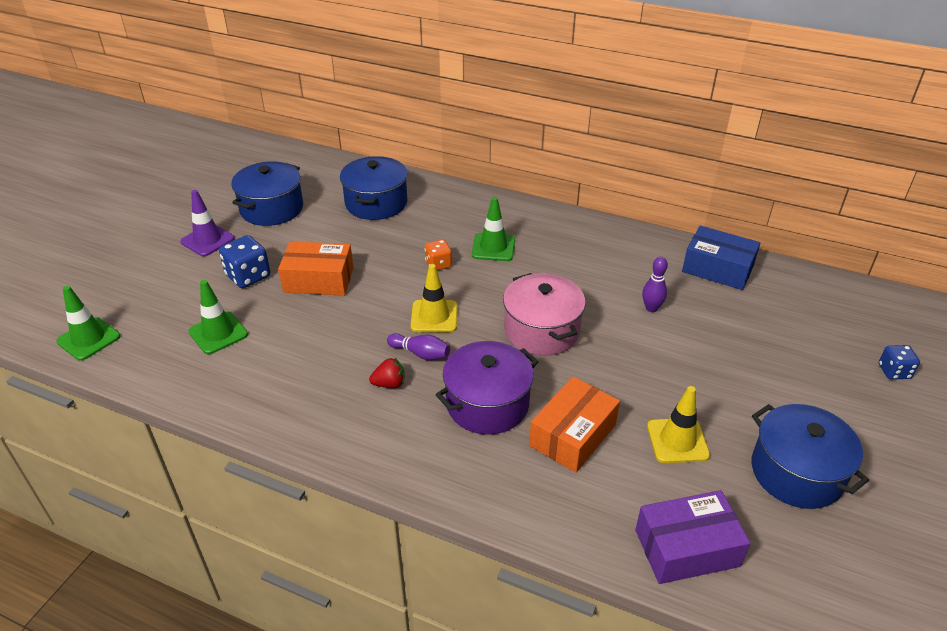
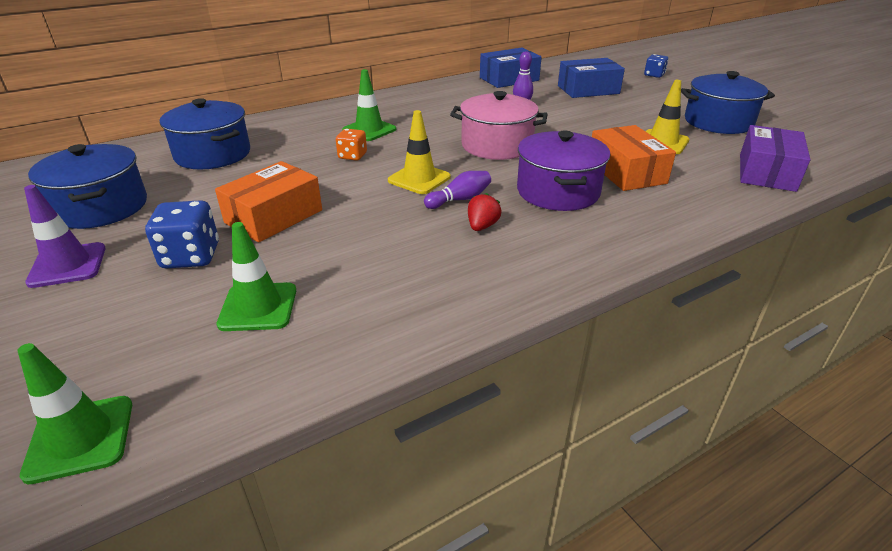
camera: 55 degrees left, 5 degrees down
(764, 335) = (588, 90): none -> blue box

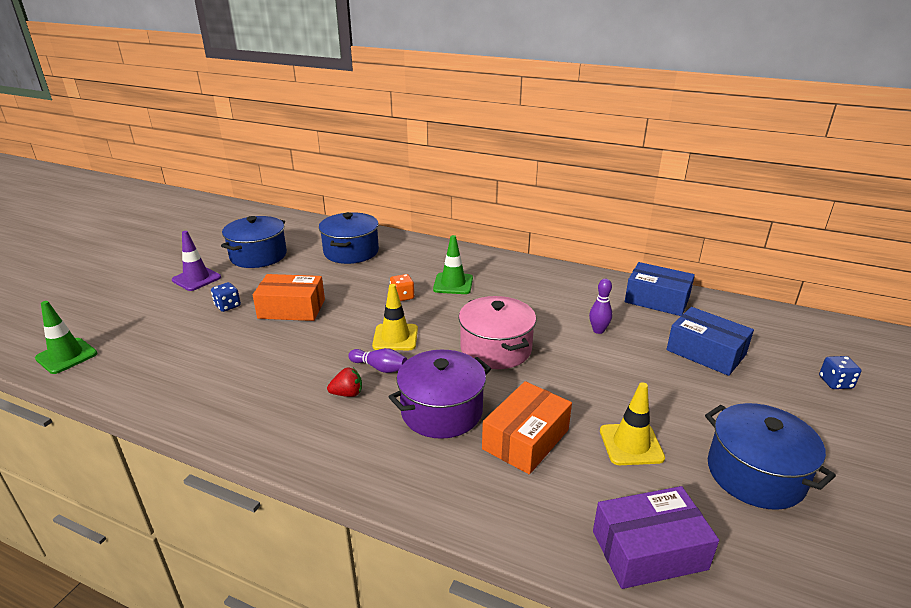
camera: 55 degrees right, 5 degrees down
(191, 256) = (227, 306): blue dice -> blue dice, size x0.63
(258, 307) = (190, 351): green traffic cone -> none

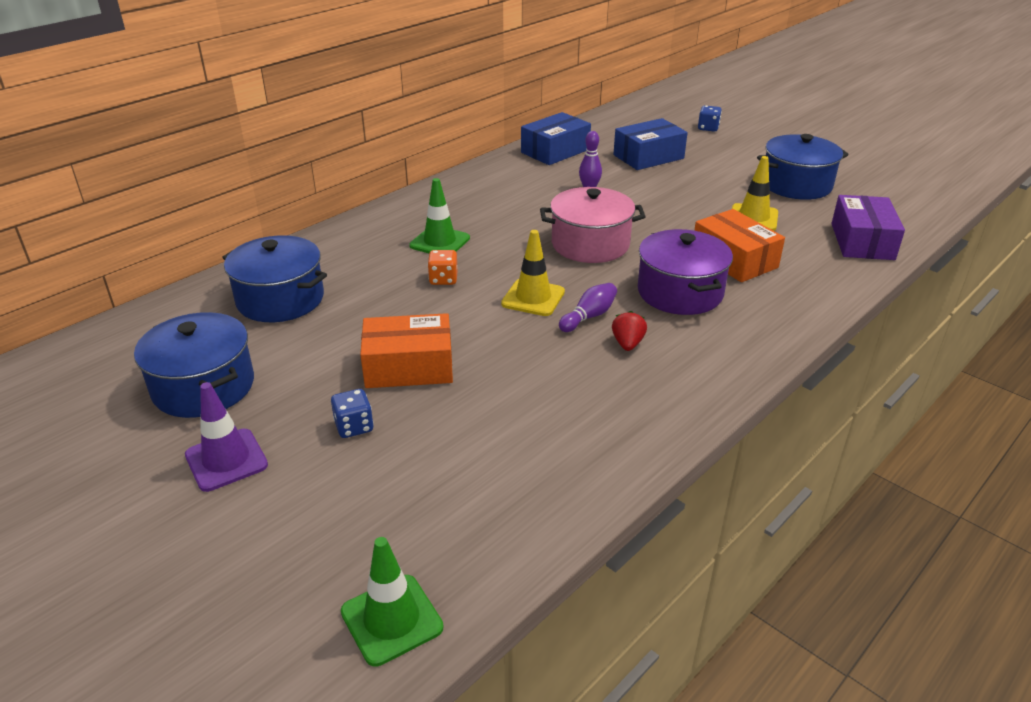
camera: 70 degrees left, 5 degrees up
(291, 309) = (409, 366): orange box -> orange box turned 60 degrees clockwise

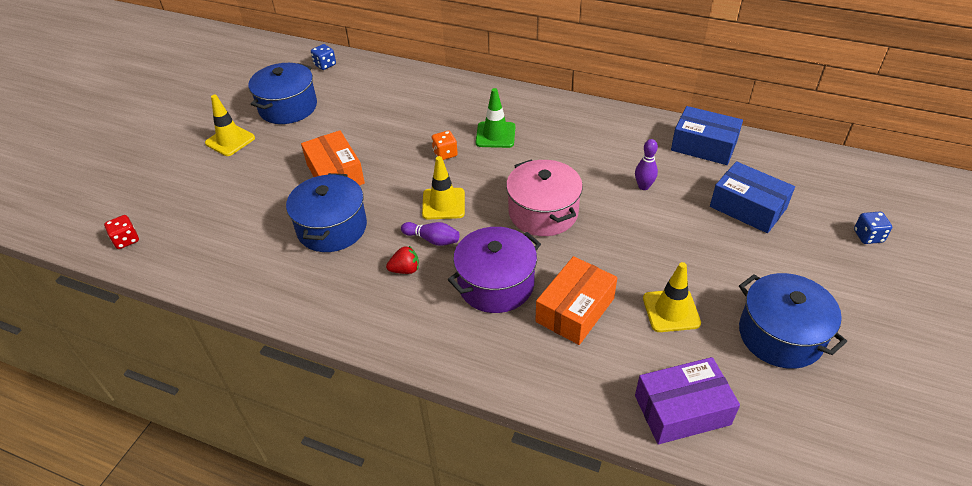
camera: 70 degrees right, 10 degrees up
(226, 460) = (230, 140): purple traffic cone -> yellow traffic cone
(280, 299) = (385, 97): blue pot -> blue pot (332, 228)
(354, 426) = (270, 173): blue dice -> blue dice (325, 65)
(391, 619) = (126, 240): green traffic cone -> red dice

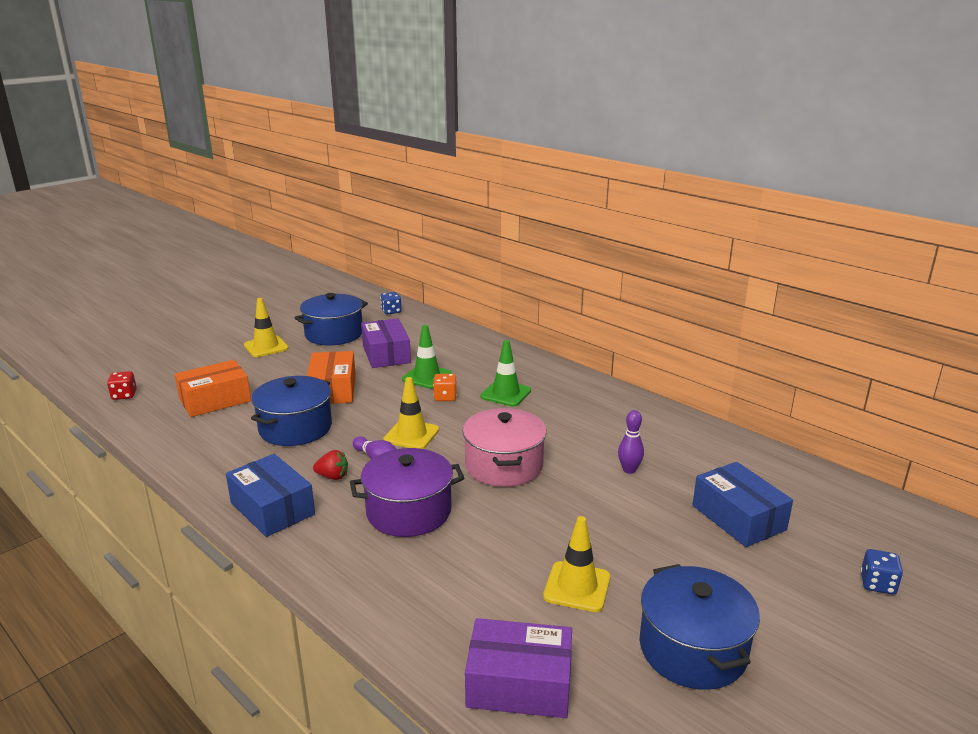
camera: 20 degrees right, 20 degrees down
(357, 118) = (386, 354): none -> purple box
(413, 135) = (427, 377): none -> green traffic cone
(575, 310) = (471, 556): orange box -> orange box (215, 400)
(704, 146) = (725, 451): blue box -> blue box (272, 508)

